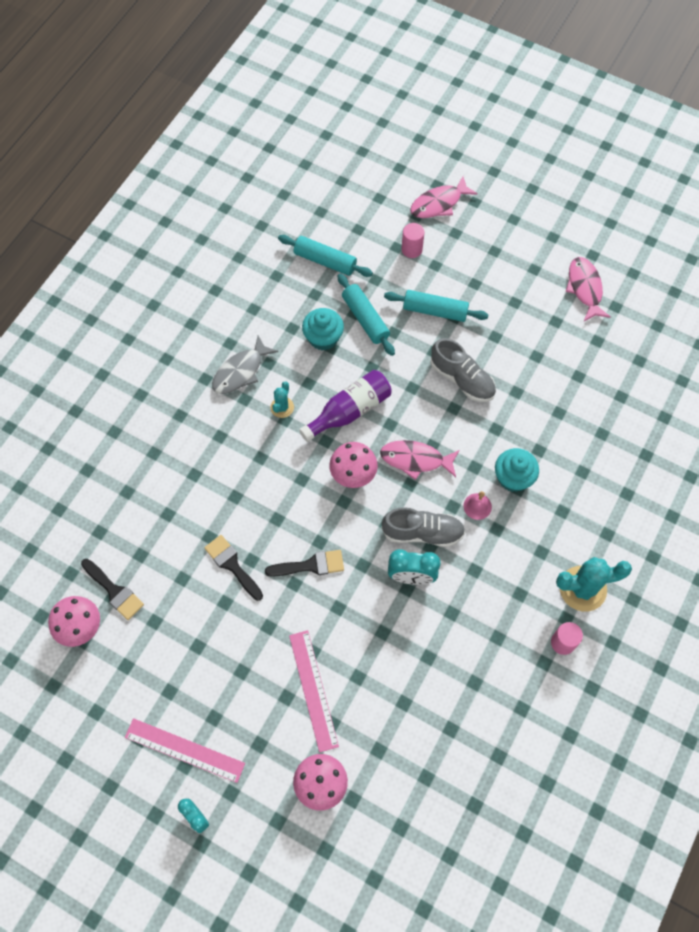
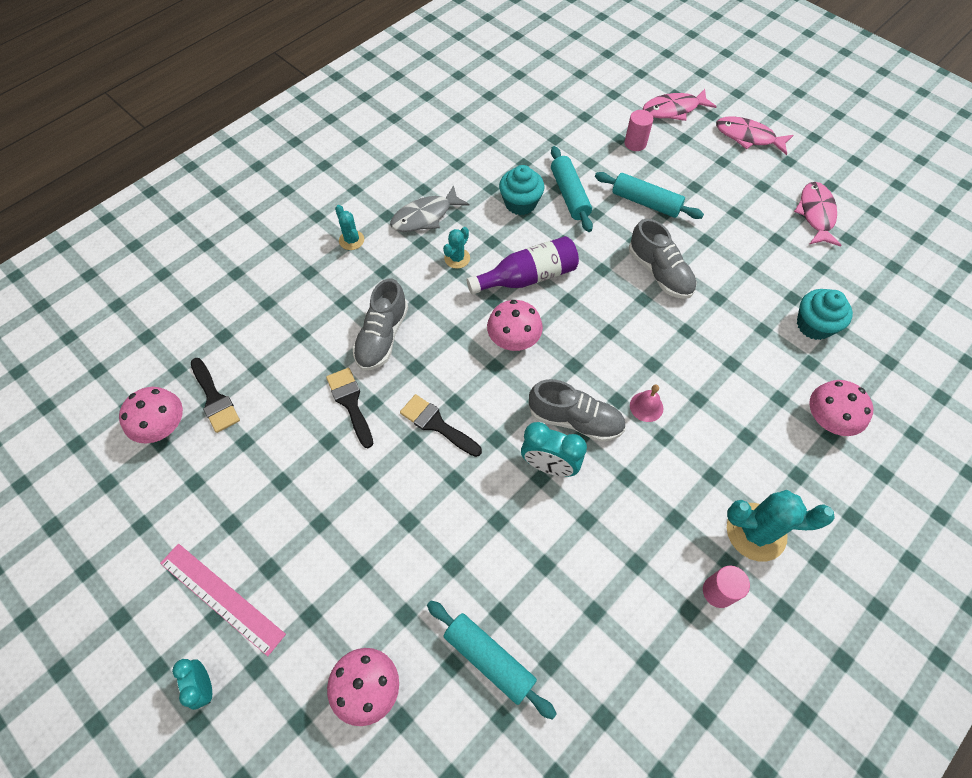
camera: 15 degrees right, 5 degrees down
(181, 412) = (351, 240): none -> turquoise cactus
(239, 499) = (382, 337): none -> grey shoe
(310, 565) = (437, 424): black brush -> black brush turned 150 degrees counterclockwise
(313, 690) = (396, 567): pink ruler -> none
(325, 261) = (543, 136): turquoise rolling pin -> turquoise rolling pin (489, 659)
(415, 459) = (587, 341): pink fish -> pink fish (748, 137)
(513, 477) = (695, 385): turquoise cupcake -> turquoise cupcake (814, 325)
(623, 481) = (828, 419): none -> pink mushroom

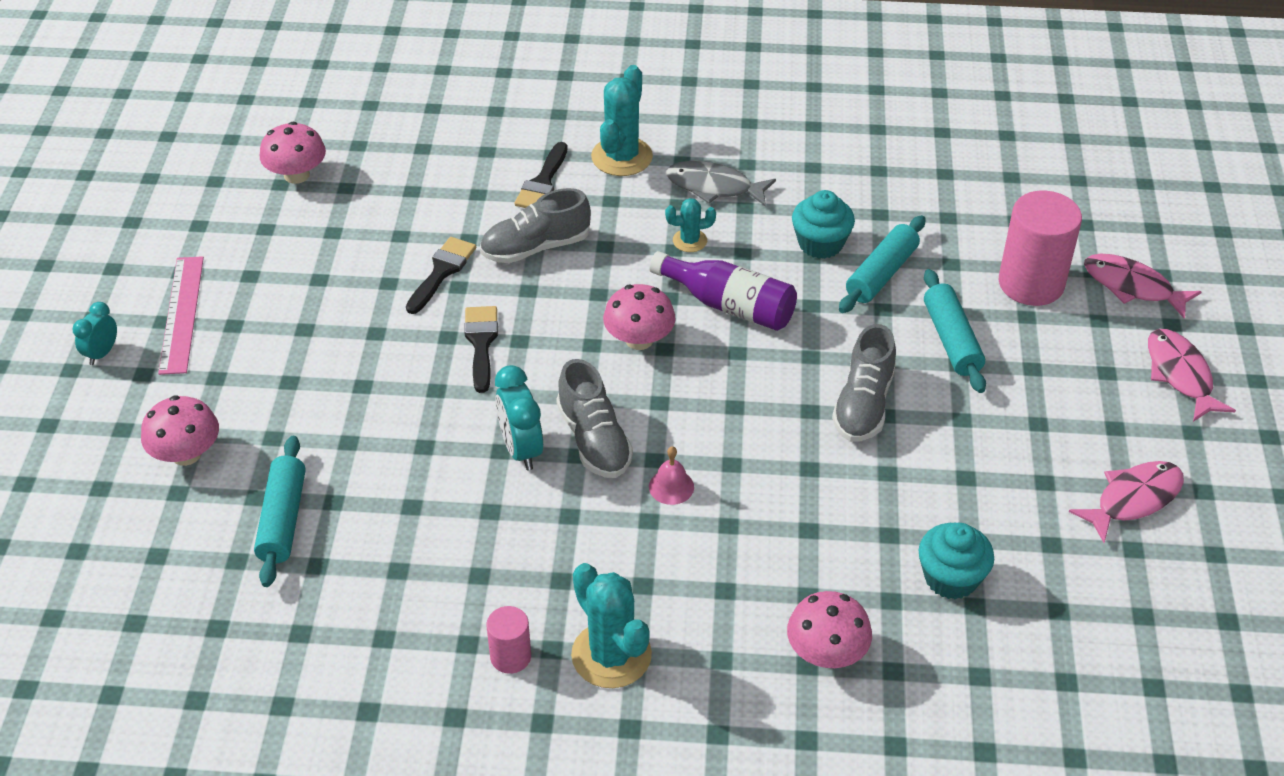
camera: 50 degrees right, 15 degrees down
(214, 399) = (354, 186): black brush -> black brush (542, 182)
(351, 240) = (622, 157): turquoise cactus -> turquoise cactus, size x1.86
(635, 143) = (1031, 283): pink cylinder -> pink cylinder, size x1.94

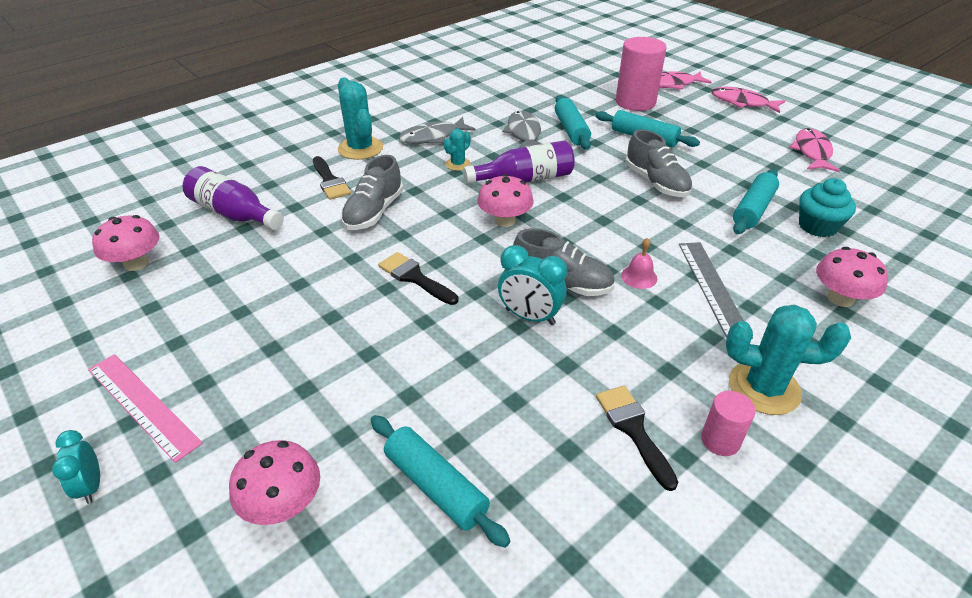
camera: 45 degrees left, 5 degrees down
(420, 169) = (234, 214): none -> purple bottle
(442, 272) = (330, 257): black brush -> black brush (633, 430)
(720, 548) = (712, 288): none -> grey ruler
(820, 244) = (524, 133): turquoise cupcake -> grey fish
(914, 509) = (753, 209): none -> turquoise rolling pin

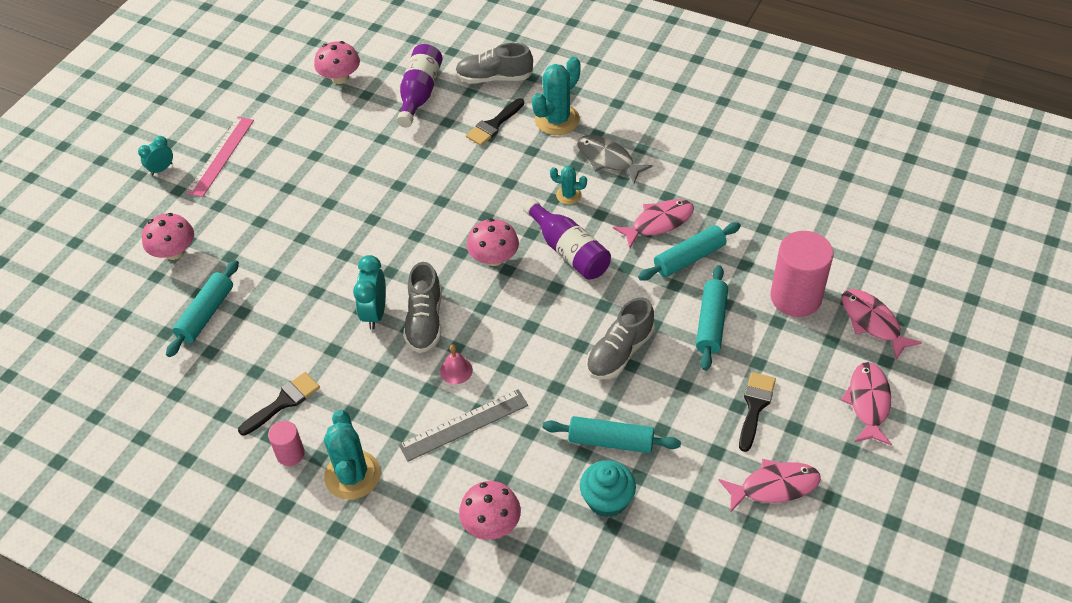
camera: 70 degrees right, 10 degrees up
(374, 212) = (463, 171): grey shoe -> grey shoe (494, 78)
(415, 278) = (391, 230): black brush -> black brush (755, 407)
(524, 133) = (658, 223): grey fish -> pink fish

